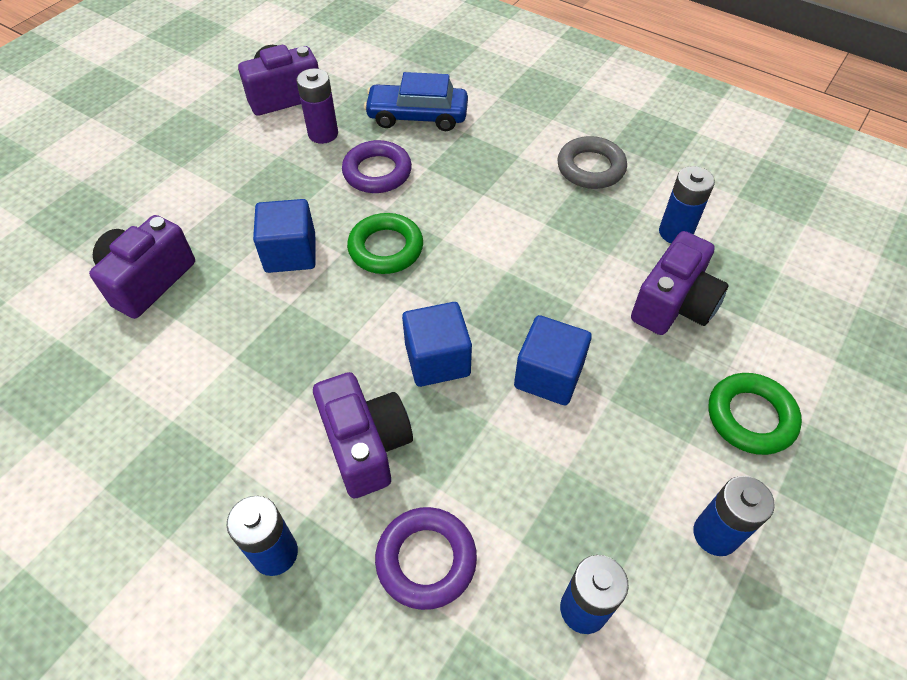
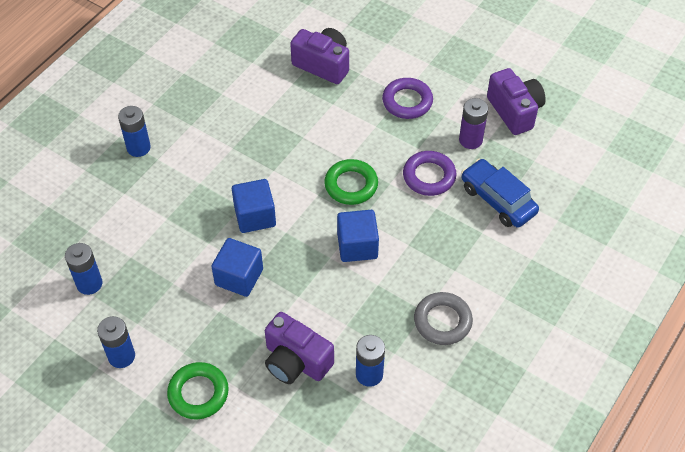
camera: 90 degrees right, 0 degrees up
(290, 253) = (346, 133): blue cube -> blue cube (357, 246)
(366, 445) = (197, 182): purple camera -> none
(417, 116) = (497, 200): blue car -> blue car turned 45 degrees counterclockwise
(426, 560) = (126, 212): purple ring -> purple ring (407, 101)

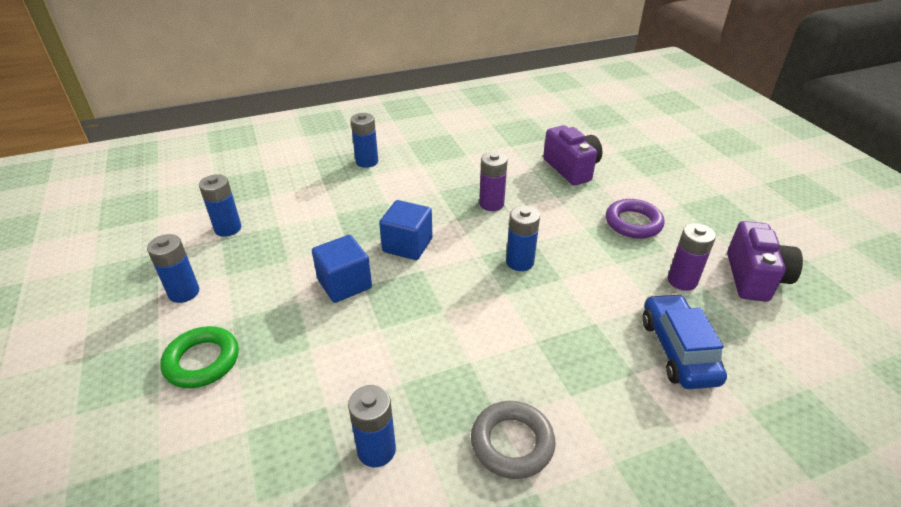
camera: 35 degrees right, 15 degrees down
(287, 139) = (491, 204): none -> purple battery
(296, 361) = (317, 387): purple camera -> none
(351, 185) = (520, 262): green ring -> blue battery
(357, 246) = (480, 315): blue cube -> none
(429, 176) = (609, 291): purple ring -> none

